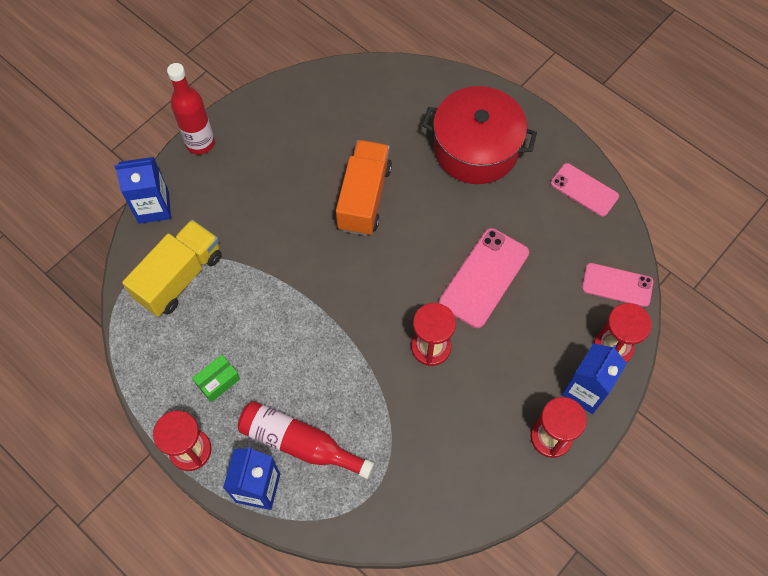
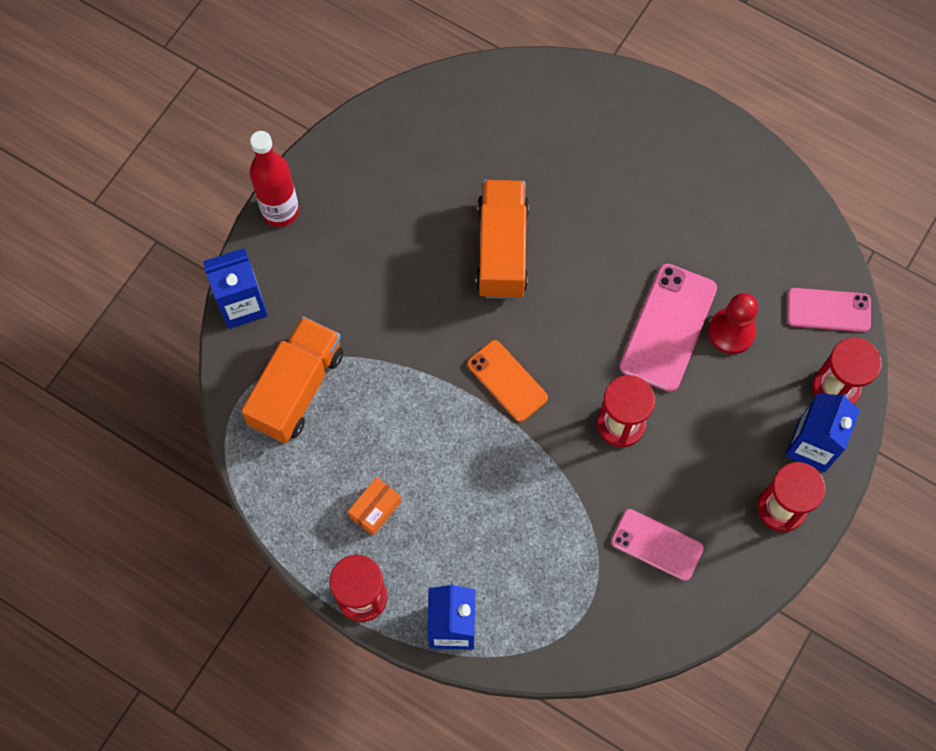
camera: 10 degrees left, 5 degrees up
(179, 277) = (297, 388): yellow truck -> orange truck
(218, 381) = (375, 509): green box -> orange box
(299, 443) = (489, 566): red bottle -> none
(346, 298) = (507, 381): none -> orange phone
(476, 148) = (627, 162): red pot -> none
(535, 289) = (731, 332): none -> red pawn
(584, 190) = (769, 196): pink phone -> pink phone (656, 545)

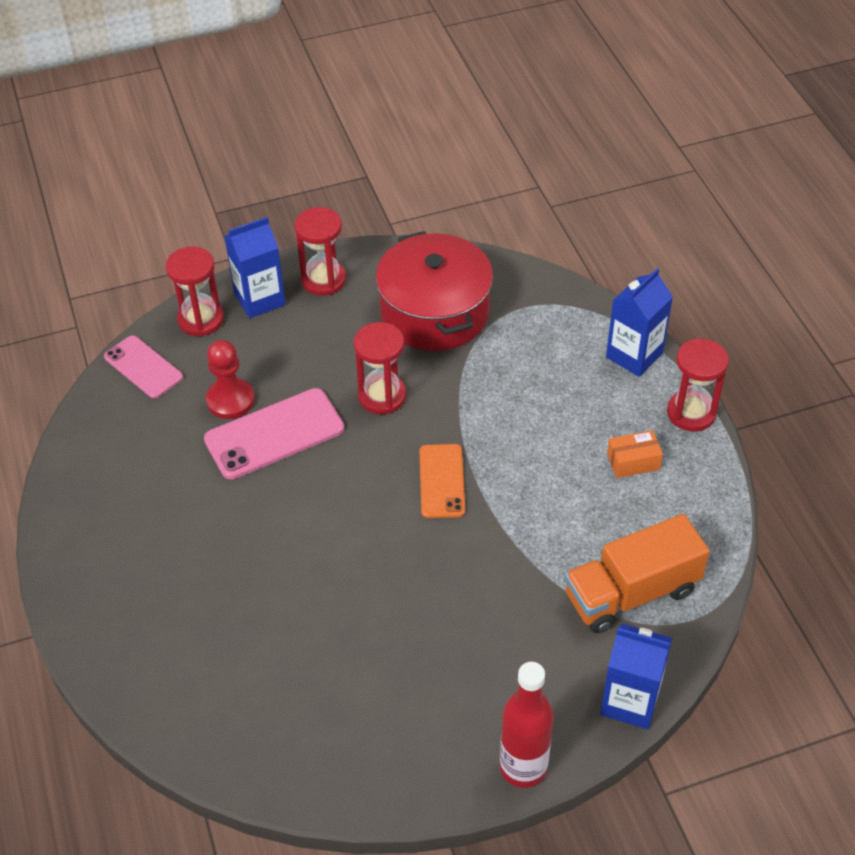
camera: 140 degrees left, 20 degrees down
(502, 249) = (346, 583): orange truck -> none
(656, 545) = (434, 312): pink phone -> red pot

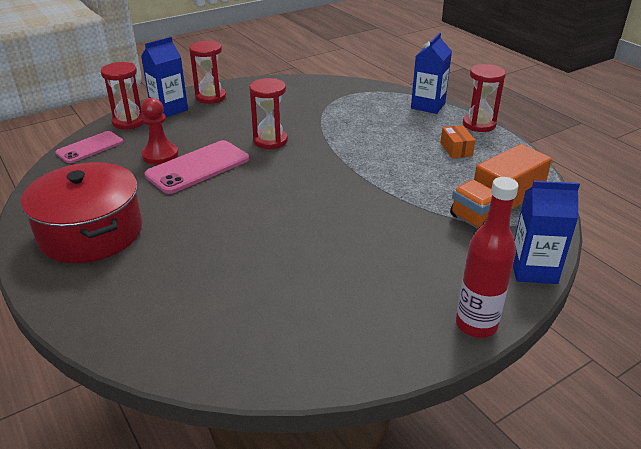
camera: 15 degrees left, 15 degrees down
(143, 367) = (90, 147): pink phone -> pink phone turned 75 degrees counterclockwise
(434, 312) = (290, 102): red pot -> red pot (91, 232)
(442, 481) = (330, 174): orange phone -> none
(633, 462) = (456, 149): orange box -> orange box turned 75 degrees counterclockwise

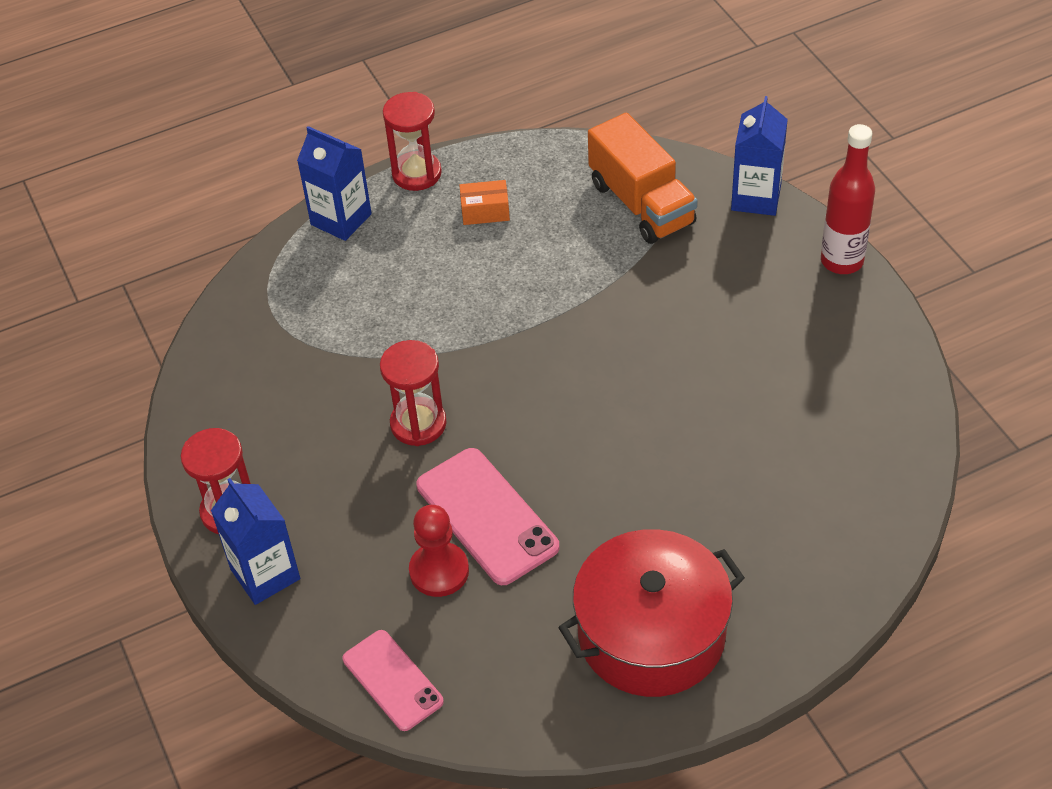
camera: 80 degrees left, 15 degrees up
(129, 122) = (304, 633): red hourglass -> none

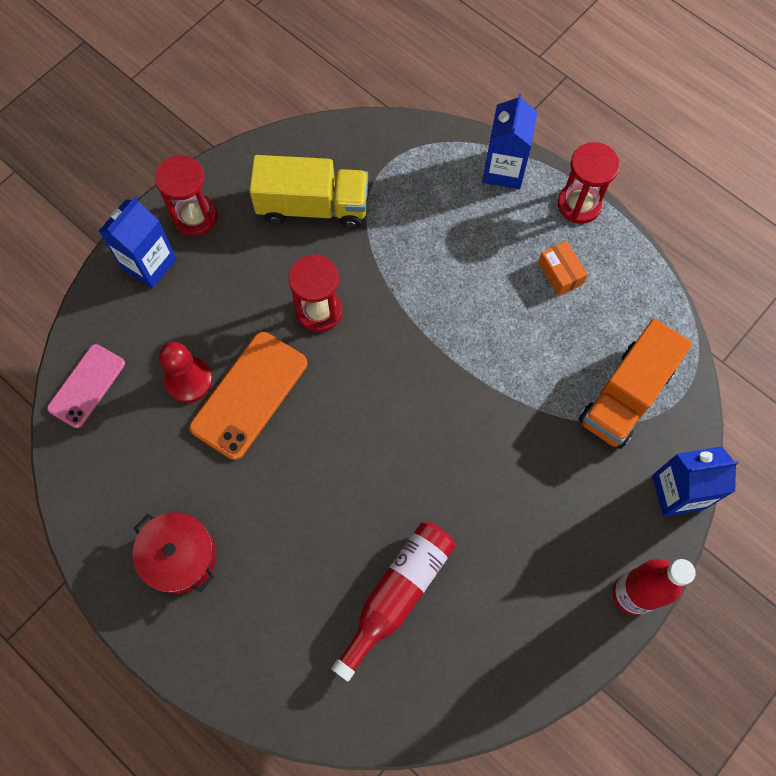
camera: 65 degrees right, 20 degrees up
(284, 394) = (313, 206): none -> yellow truck
(487, 516) = (249, 395): pink phone -> orange phone
(651, 634) = (180, 557): red pot -> red pot, size x0.61
(772, 444) = (397, 594): none -> red bottle

